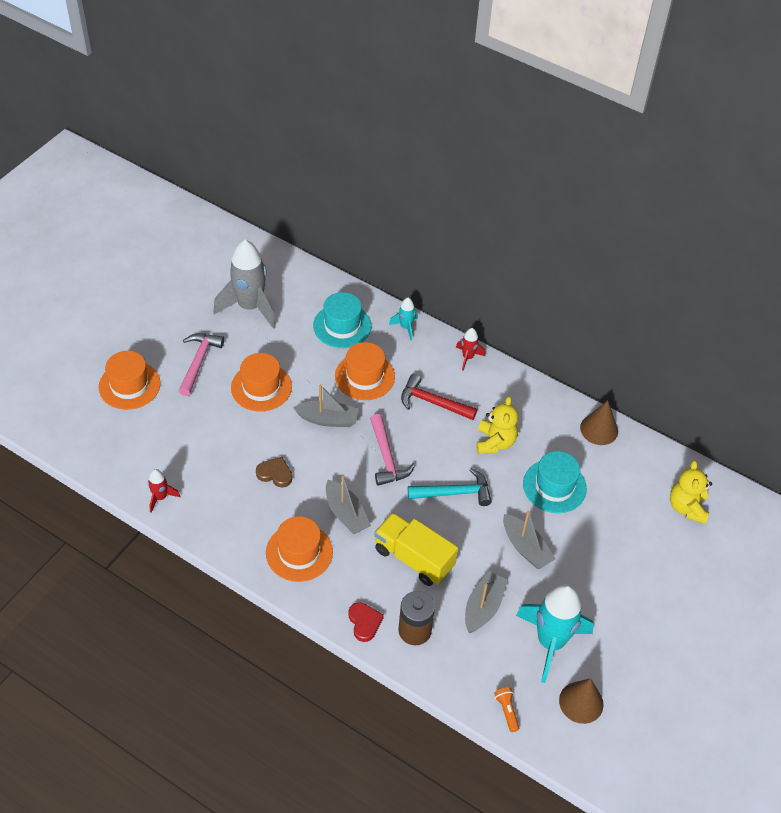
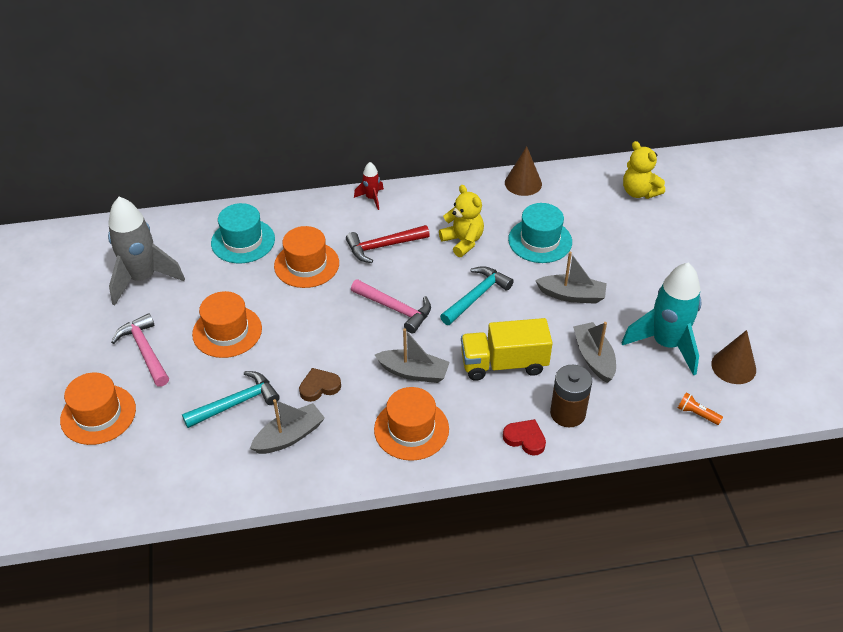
camera: 40 degrees left, 5 degrees down
(160, 497) = (238, 481): red rocket -> none
(214, 443) = (236, 403): none -> turquoise hammer
(328, 419) = (314, 315): grey boat -> grey boat (289, 436)
(405, 327) = (297, 209): turquoise rocket -> none

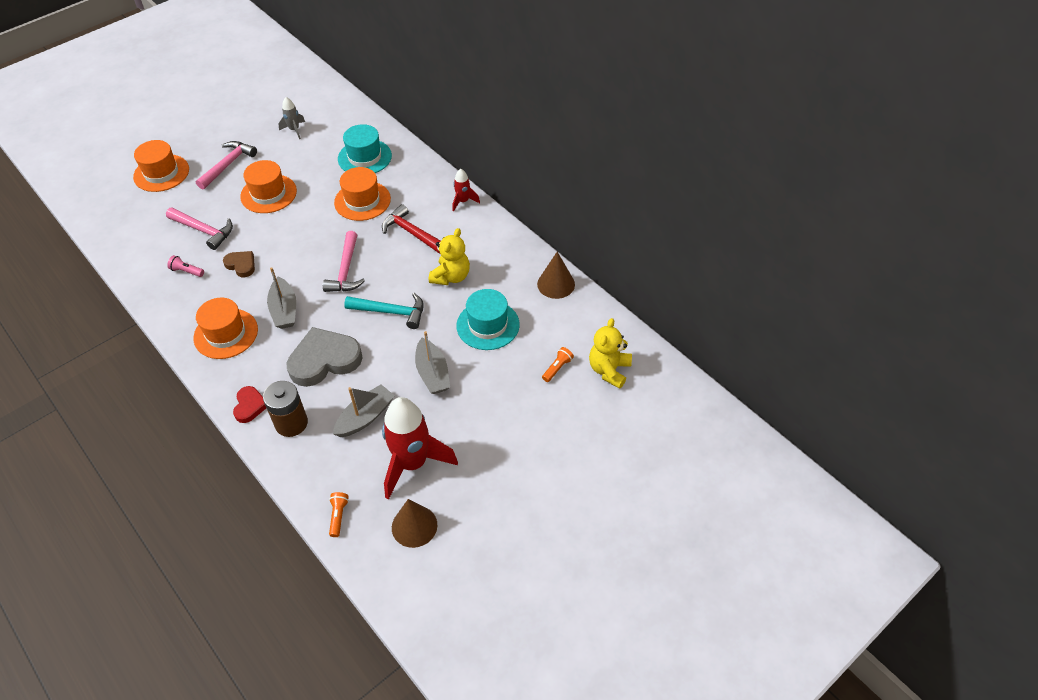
camera: 60 degrees right, 5 degrees up
(143, 279) = (294, 130): grey rocket -> grey rocket, size x0.47
(236, 403) = (204, 231): turquoise hammer -> pink hammer
(289, 436) = (187, 271): grey boat -> pink flashlight
(504, 363) = (324, 360): yellow truck -> grey heart
(617, 219) = (557, 368): none -> orange flashlight
(666, 344) = (413, 463): turquoise rocket -> red rocket

